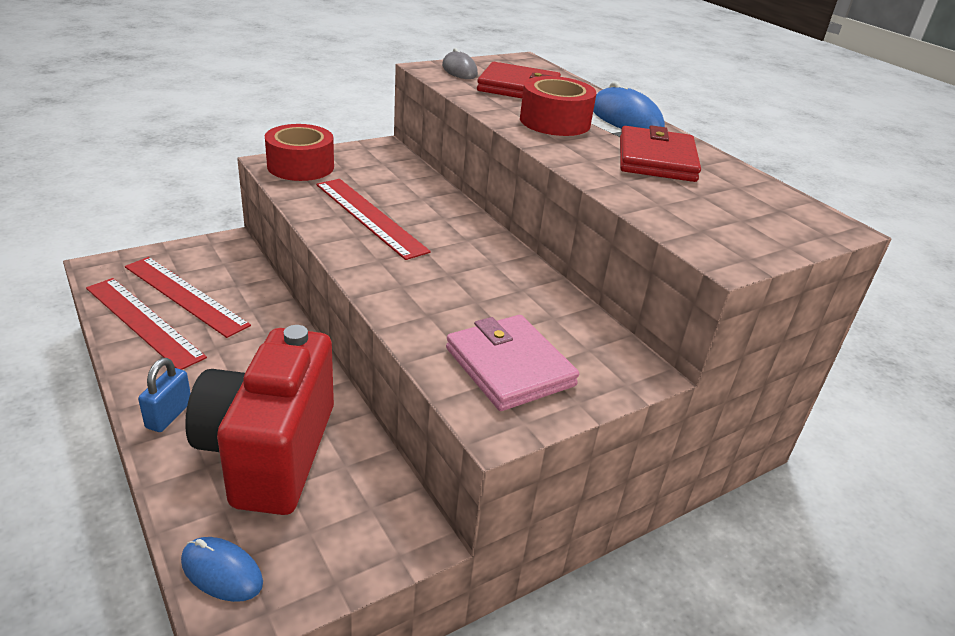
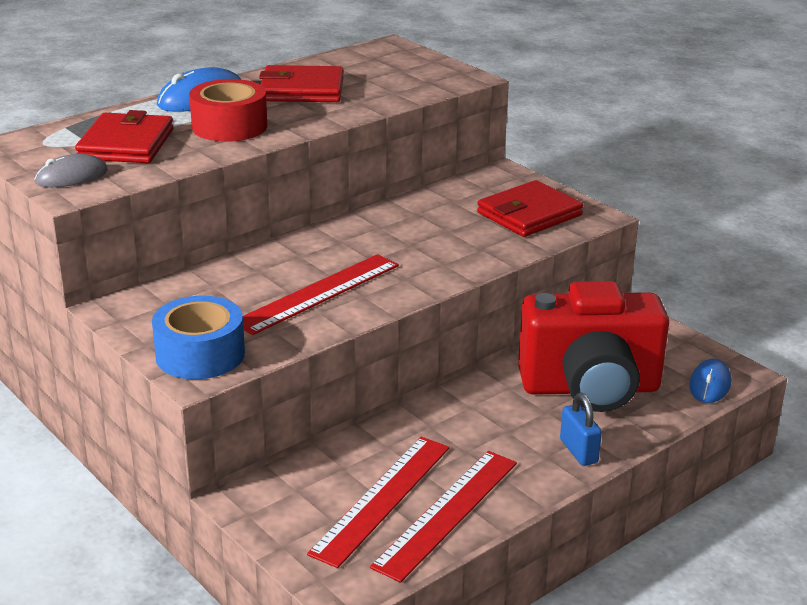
camera: 95 degrees left, 5 degrees down
(169, 415) = (578, 451): blue padlock -> blue padlock turned 60 degrees clockwise
(300, 166) = (200, 354): red tape -> blue tape
(509, 367) = (529, 214): pink wallet -> red wallet

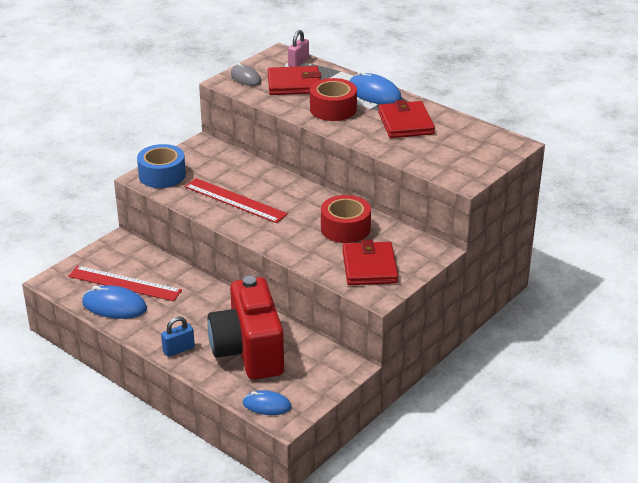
camera: 80 degrees right, 5 degrees up
(52, 135) = (298, 62): none -> pink padlock
(431, 219) = (345, 228): none -> red tape
(447, 513) = (114, 306): red ruler -> blue mouse
(529, 214) = (369, 267): red wallet -> red wallet turned 45 degrees clockwise

